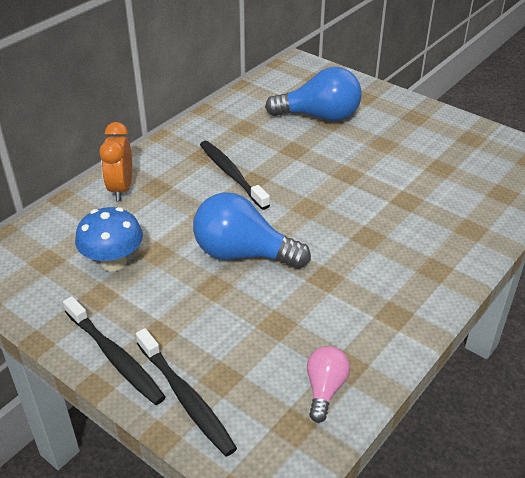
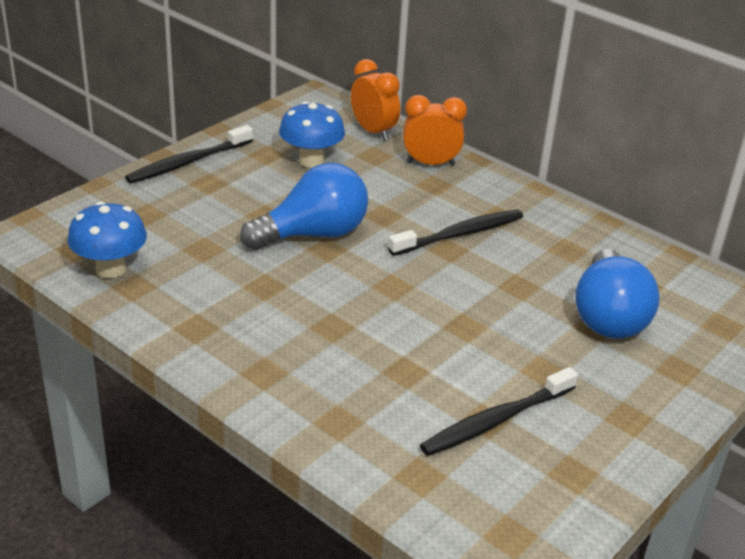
camera: 90 degrees right, 5 degrees down
(59, 223) = (373, 131): none -> orange clock
(185, 397) = (130, 195): black toothbrush -> black toothbrush (496, 420)
(243, 254) = (313, 234): blue light bulb -> blue light bulb turned 45 degrees clockwise
(325, 389) = (110, 269): pink light bulb -> blue mushroom

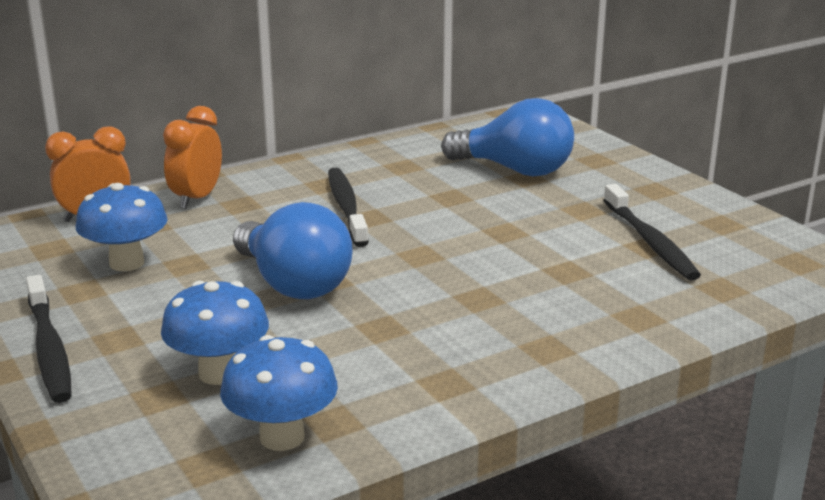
camera: 70 degrees left, 10 degrees down
(179, 229) = (219, 373): none -> blue mushroom
(313, 234) = (293, 284): blue light bulb -> blue light bulb turned 150 degrees clockwise

